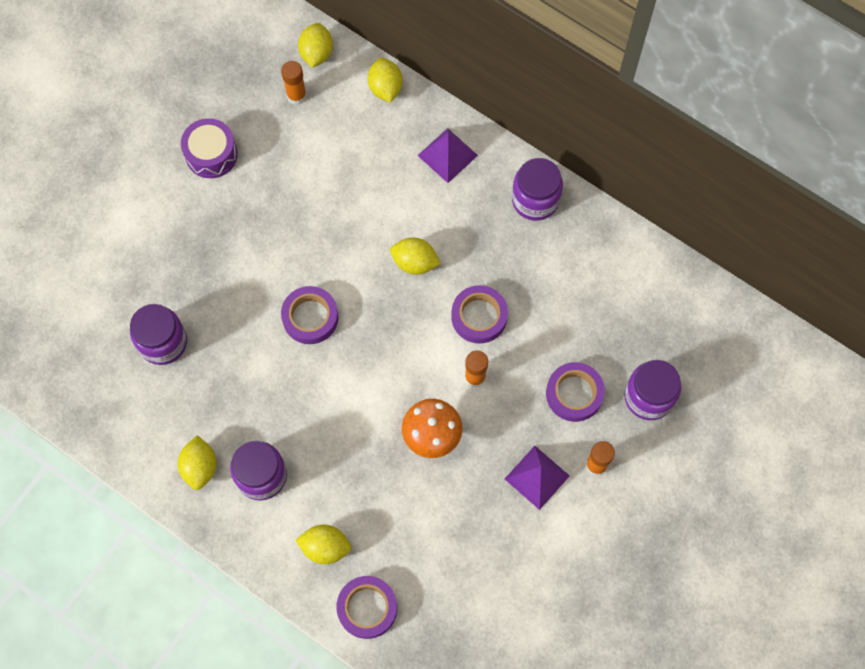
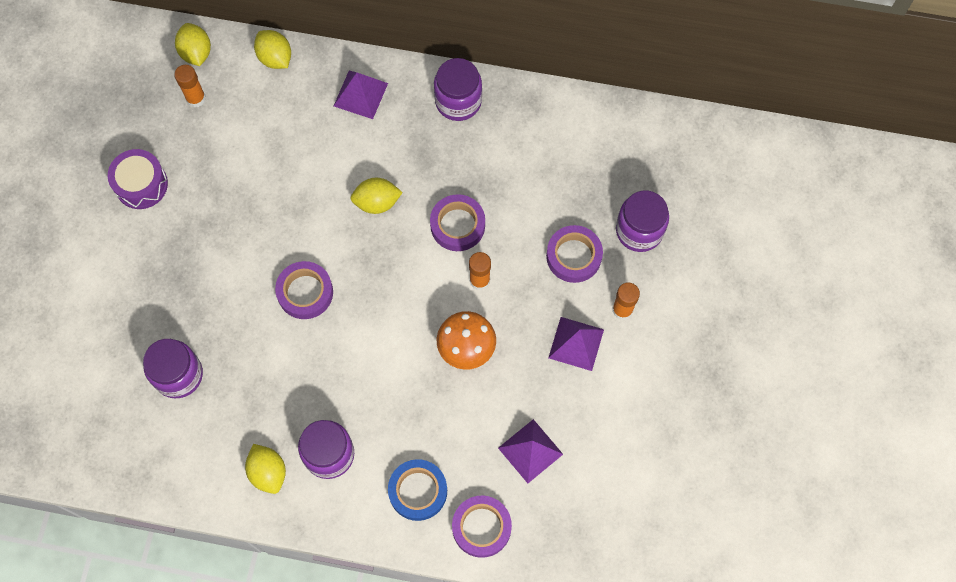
camera: 25 degrees left, 0 degrees up
(325, 547) = (418, 491): yellow lemon -> blue tape
(446, 558) = (530, 451): none -> purple pyramid

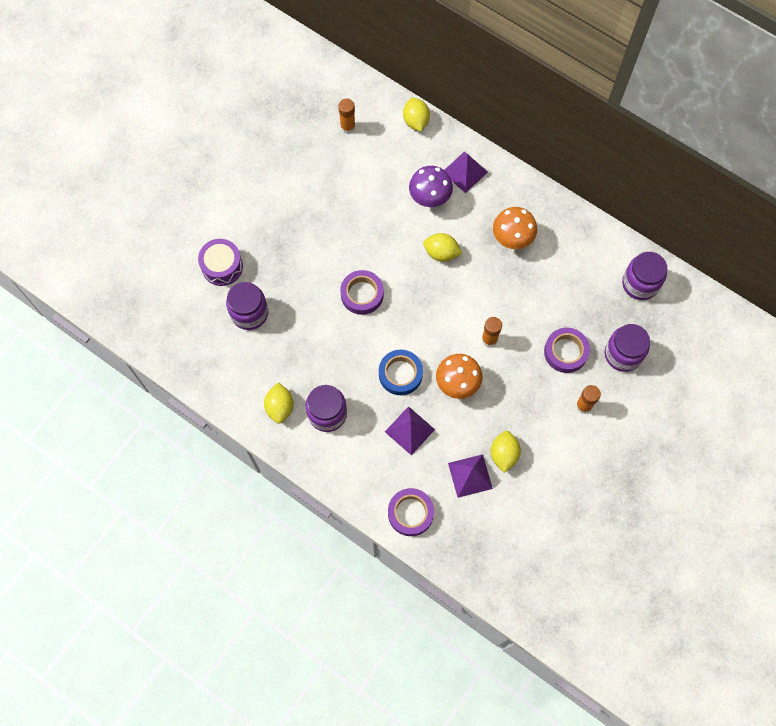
camera: 25 degrees right, 0 degrees up
(141, 184) = (283, 171): purple drum -> purple drum (222, 266)
(196, 52) = (362, 95): yellow lemon -> yellow lemon (504, 454)
(334, 144) = (429, 199): none -> purple mushroom
(418, 491) = (377, 467): blue tape -> blue tape (400, 374)
(452, 151) = (512, 239): none -> orange mushroom
(457, 225) = (491, 294): purple tape -> none
(458, 101) = (532, 206): purple jar -> purple jar (640, 284)
(576, 343) = (538, 415): purple pyramid -> purple pyramid (409, 430)

